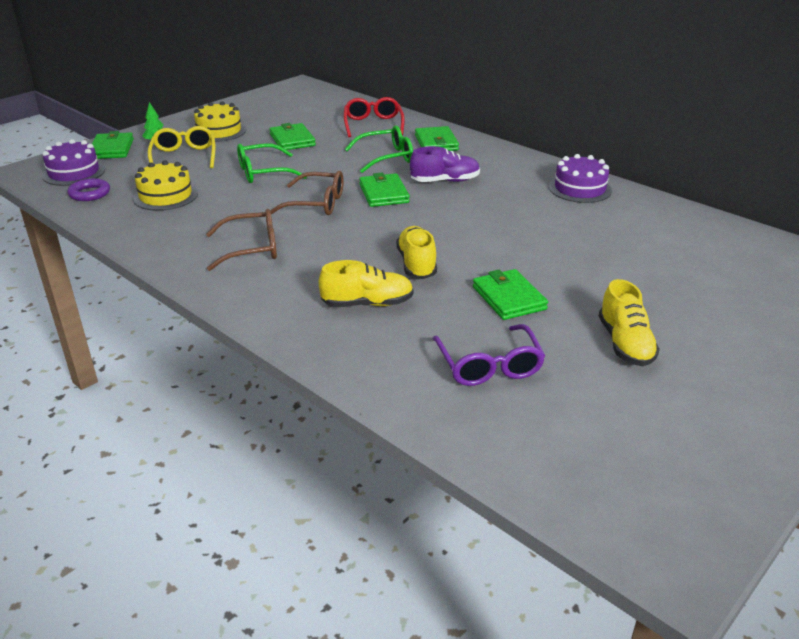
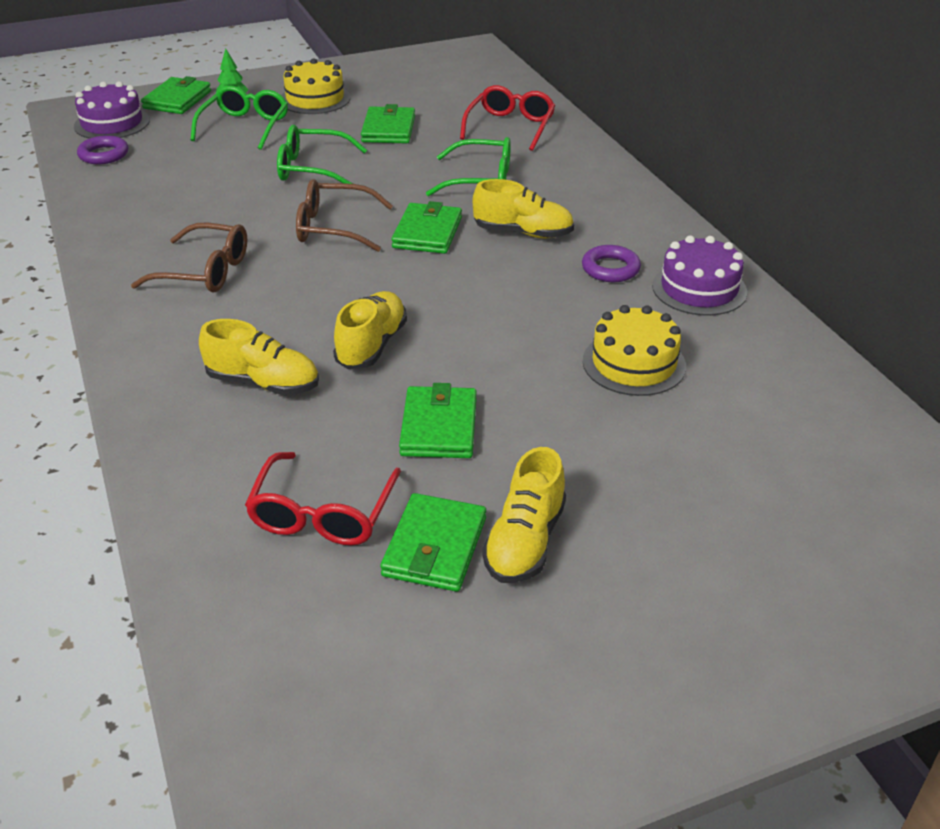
camera: 25 degrees right, 5 degrees up
(165, 196) = (177, 176): yellow cake -> yellow cake (634, 363)
(184, 156) = (245, 126): yellow glasses -> green glasses
(316, 203) = (333, 227): brown glasses -> brown glasses turned 150 degrees clockwise
(436, 143) = (567, 172): green wallet -> green wallet (434, 547)
(445, 181) = (523, 233): purple shoe -> yellow shoe
(489, 366) = (322, 514): purple glasses -> red glasses
(518, 189) = (610, 269): none -> purple ring

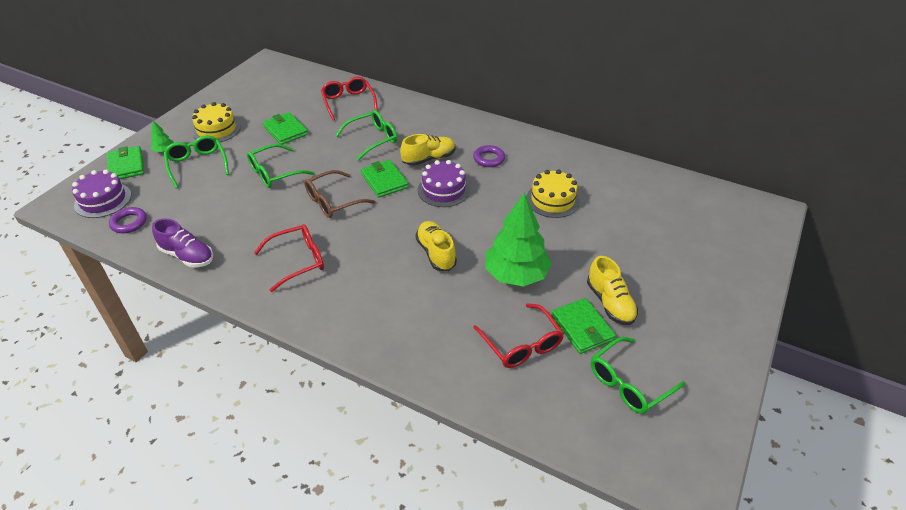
camera: 40 degrees left, 5 degrees up
(109, 211) = (187, 256): none -> purple shoe
(205, 271) = (298, 261): brown glasses -> red glasses
(263, 383) = (412, 301): yellow shoe -> none
(397, 661) = (629, 383): none -> green glasses
(439, 427) = (516, 275): green wallet -> green tree
(699, 289) = (535, 150): purple cake -> purple cake (443, 190)

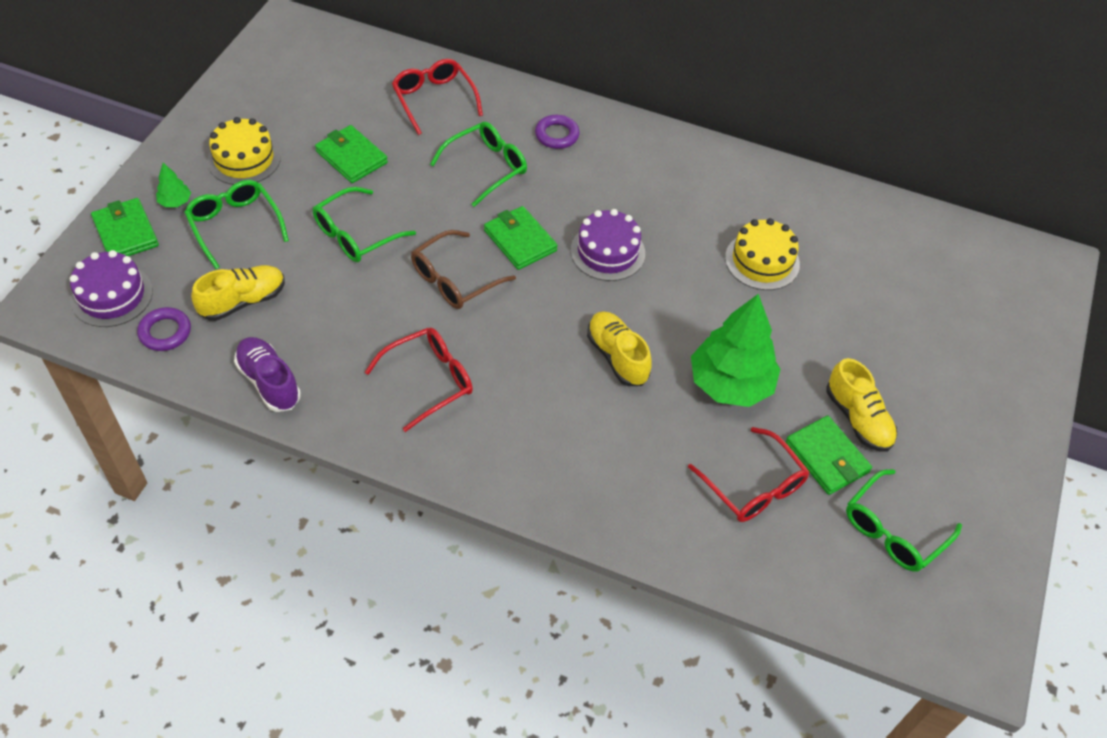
camera: 10 degrees left, 10 degrees up
(187, 256) = (269, 382): purple shoe -> purple shoe turned 150 degrees counterclockwise
(429, 159) = (576, 199): yellow shoe -> yellow shoe (243, 301)
(489, 159) = (662, 195): purple ring -> purple ring (557, 135)

